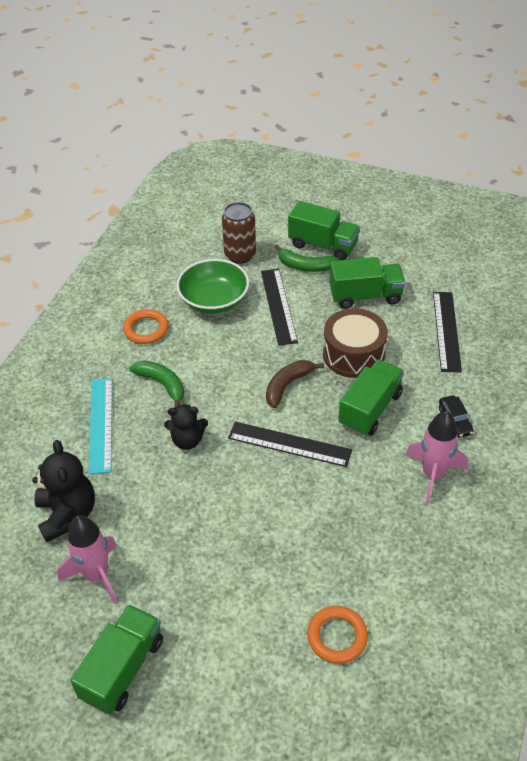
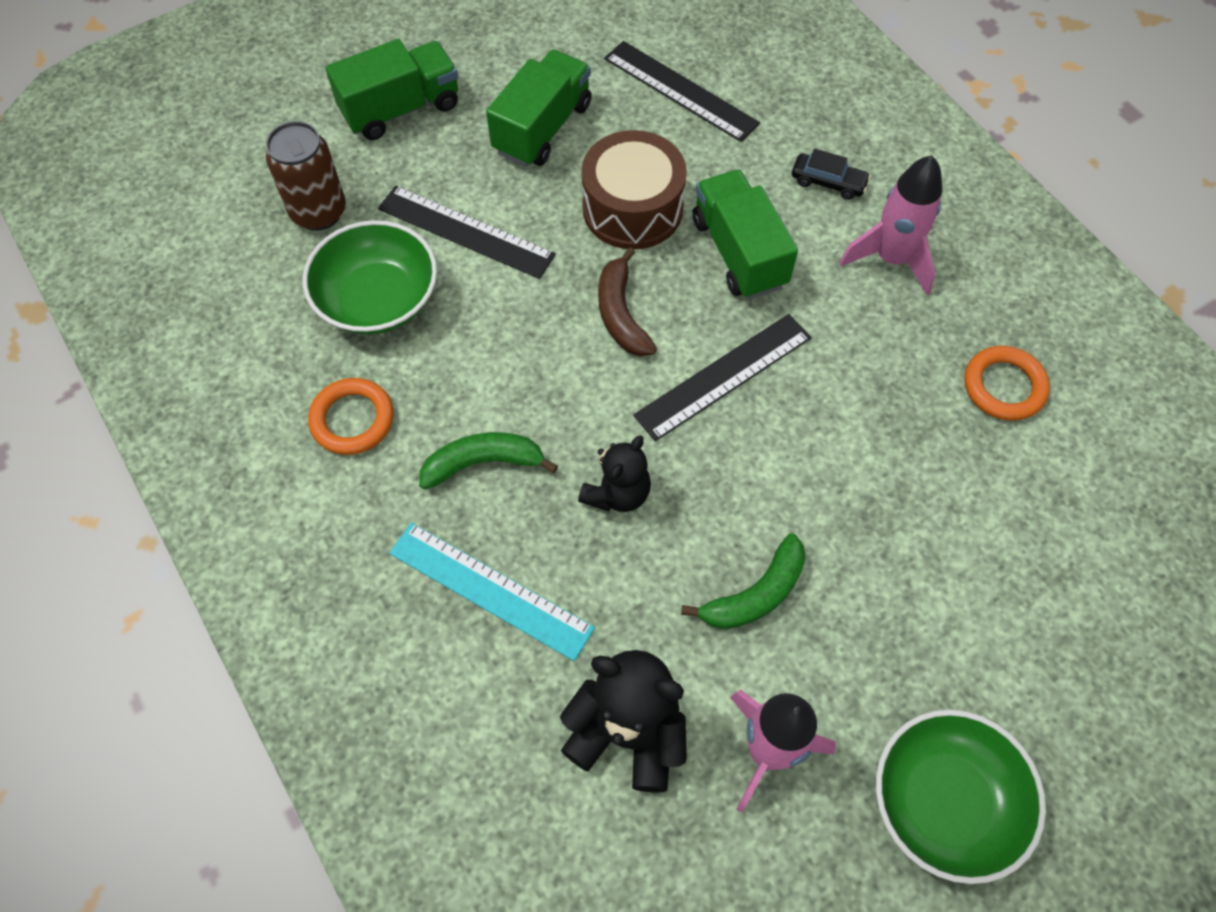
camera: 55 degrees left, 15 degrees up
(123, 668) = (945, 802): green truck -> green bowl
(305, 266) = (420, 154): green banana -> green banana (755, 594)
(337, 636) = (1054, 514): orange ring -> orange ring (1004, 386)

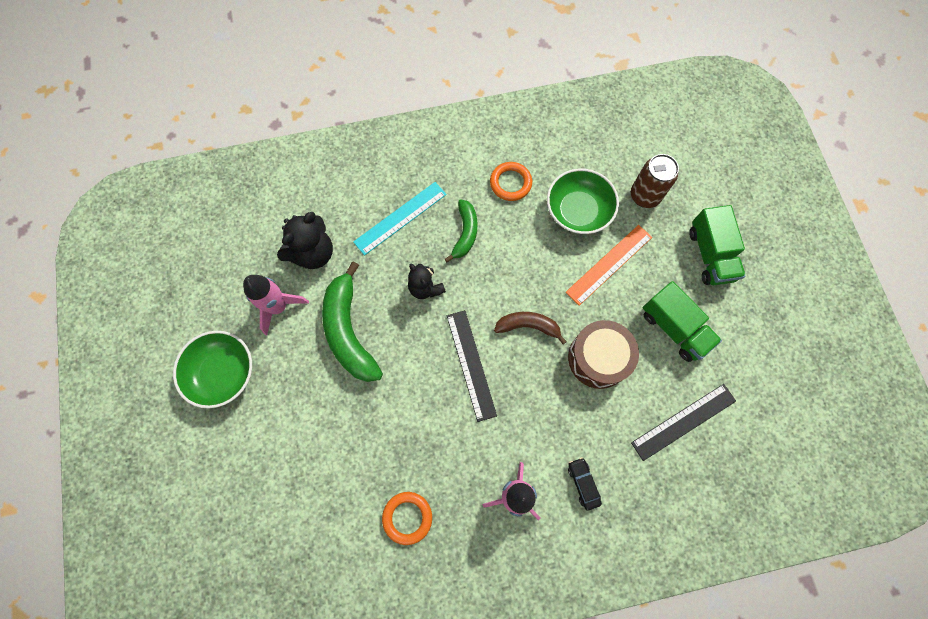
camera: 110 degrees right, 10 degrees up
(466, 231) = (609, 264): black ruler -> orange ruler
(739, 252) = (548, 406): green truck -> none
(755, 594) = (349, 331): green banana -> green banana, size x1.72
(828, 182) = (583, 483): black car -> black car turned 120 degrees clockwise

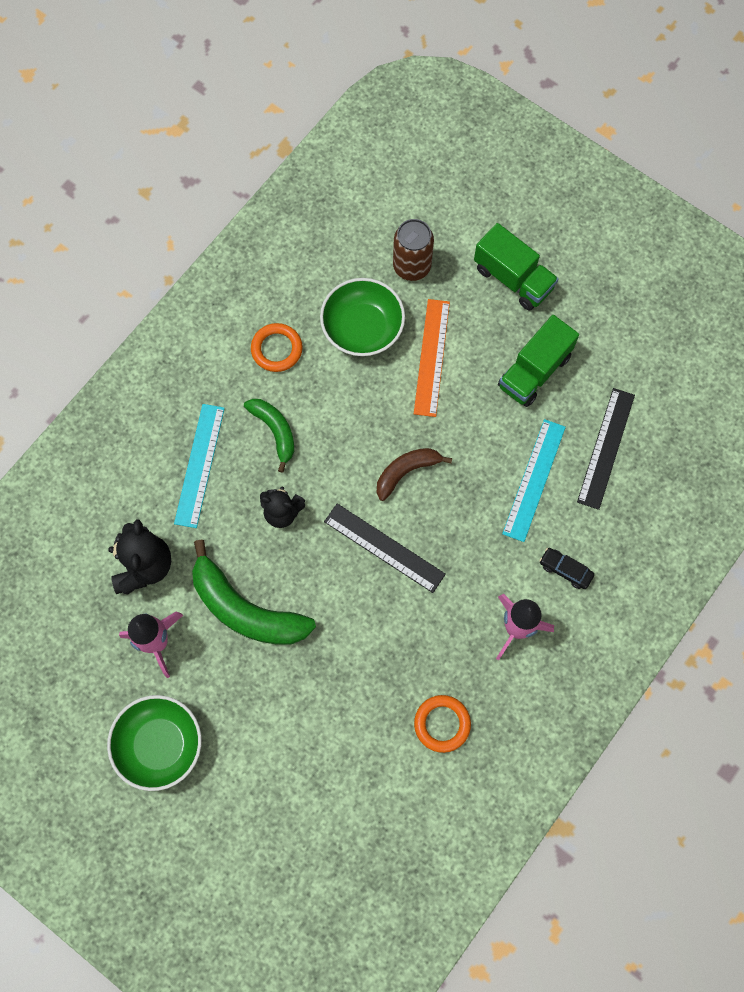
camera: 40 degrees left, 0 degrees up
(598, 358) = (491, 451): brown drum -> none
(612, 402) = (534, 480): none -> turquoise ruler
(674, 328) = (534, 371): green truck -> green truck turned 120 degrees clockwise

